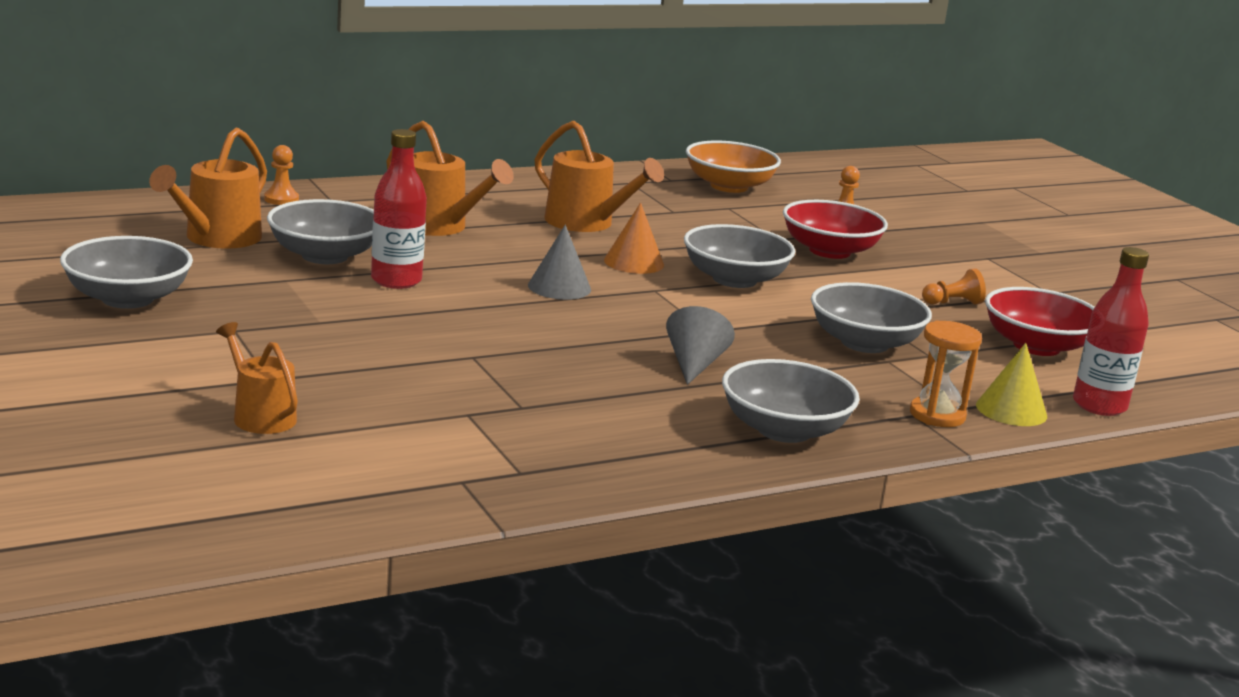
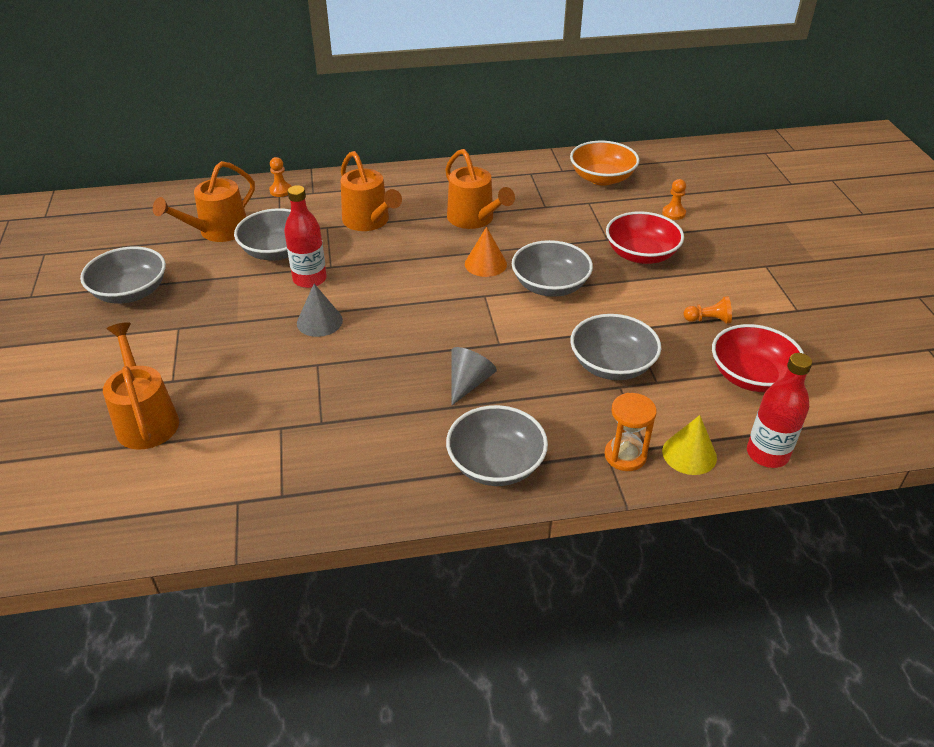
camera: 20 degrees right, 20 degrees up
(260, 416) = (146, 419): orange watering can -> orange watering can, size x1.52
(559, 287) = (417, 290): grey cone -> grey cone (319, 321)

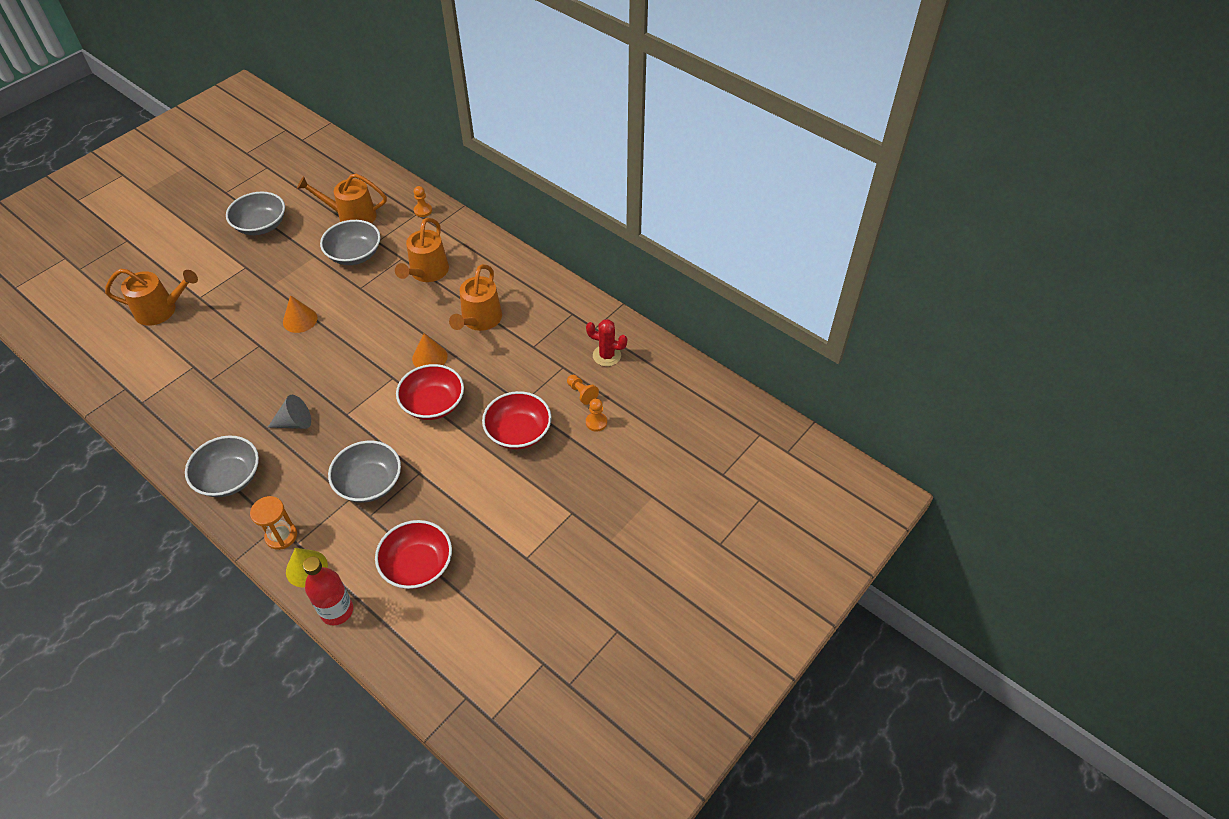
camera: 50 degrees right, 10 degrees up
(146, 419) = (161, 310): orange watering can -> orange watering can turned 60 degrees clockwise
(310, 279) = (338, 288): red bottle -> none
(319, 321) = (300, 320): grey cone -> orange cone
(550, 286) = (433, 404): grey bowl -> red bowl
(602, 178) = (606, 355): orange bowl -> red cactus
(708, 320) = (466, 510): orange pawn -> orange pawn (581, 393)

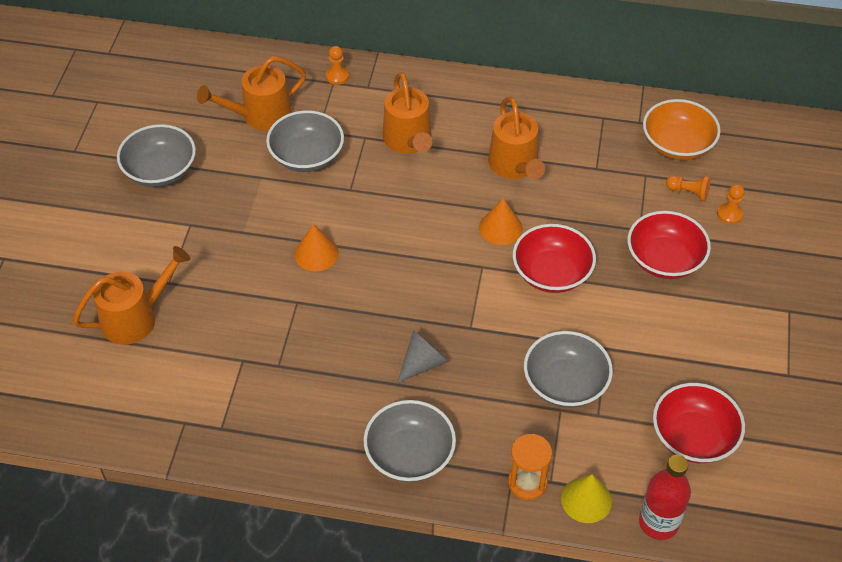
camera: 30 degrees left, 0 degrees up
(606, 355) = (677, 144): red cactus -> orange bowl

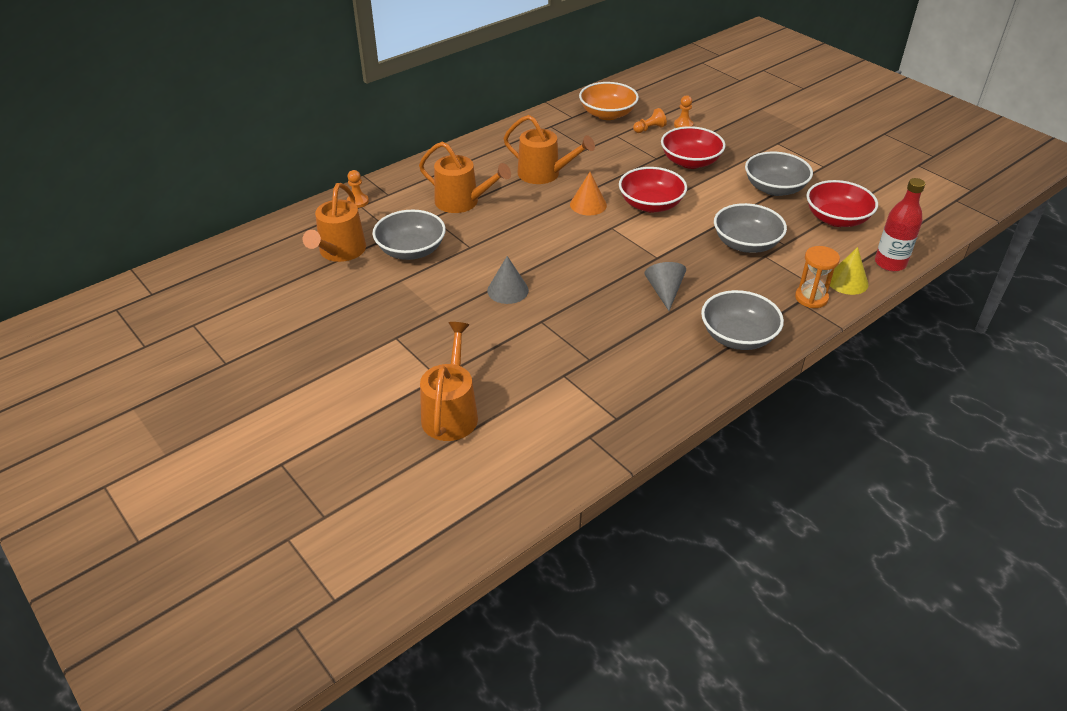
camera: 50 degrees left, 10 degrees down
(160, 170) = (318, 326): grey bowl -> grey bowl (774, 188)
(316, 253) = (507, 290): orange cone -> grey cone

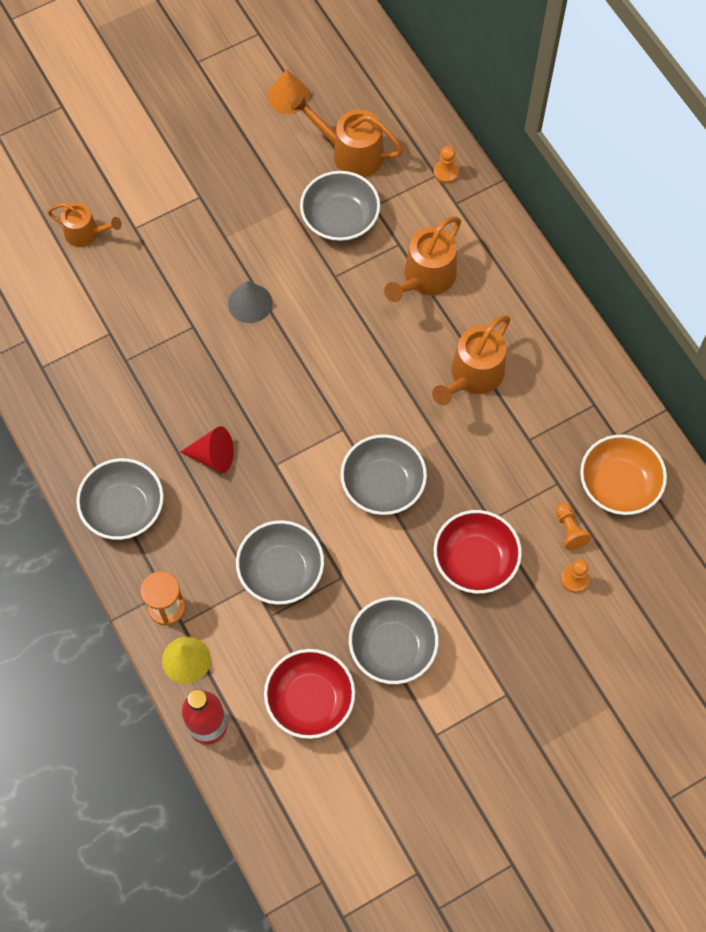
camera: 100 degrees right, 25 degrees up
(451, 413) = (86, 233): orange watering can -> orange watering can, size x0.66
(588, 204) = (396, 413): orange cone -> orange cone (288, 96)
(650, 204) = (383, 484): red bowl -> grey bowl
(664, 291) = (213, 456): grey cone -> red cone

